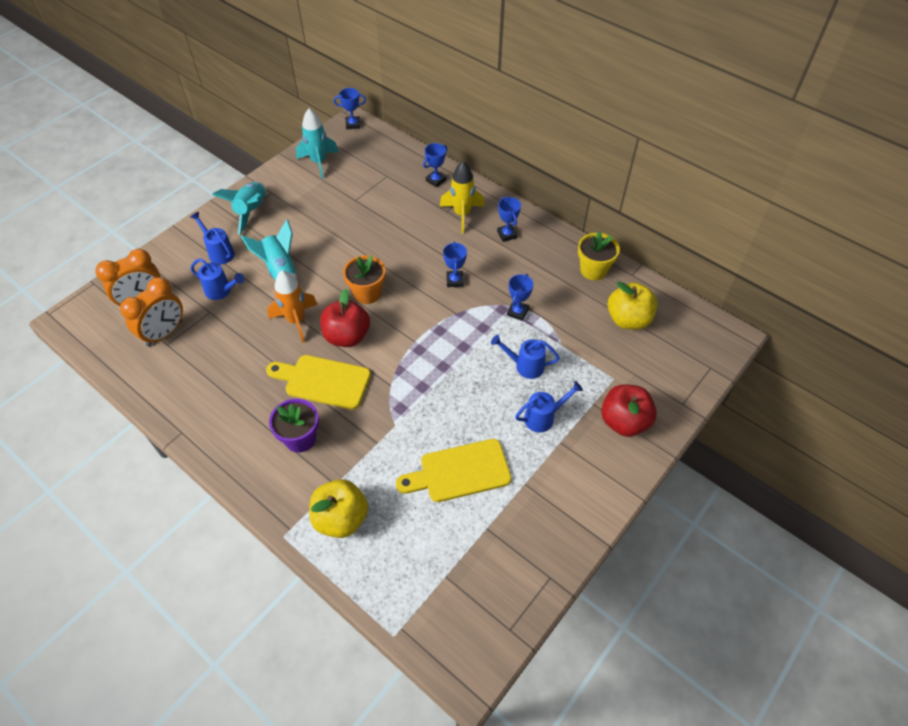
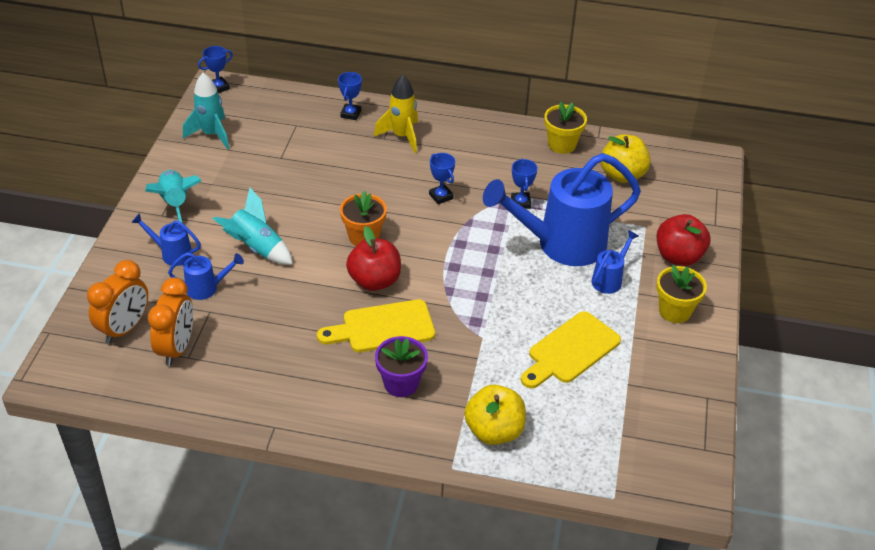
camera: 30 degrees left, 10 degrees down
(296, 321) = (311, 286): orange rocket -> none
(507, 234) = (459, 140): blue trophy -> none
(525, 366) = (562, 244): blue watering can -> blue watering can, size x2.30
(581, 475) = (674, 311): none -> yellow flower pot

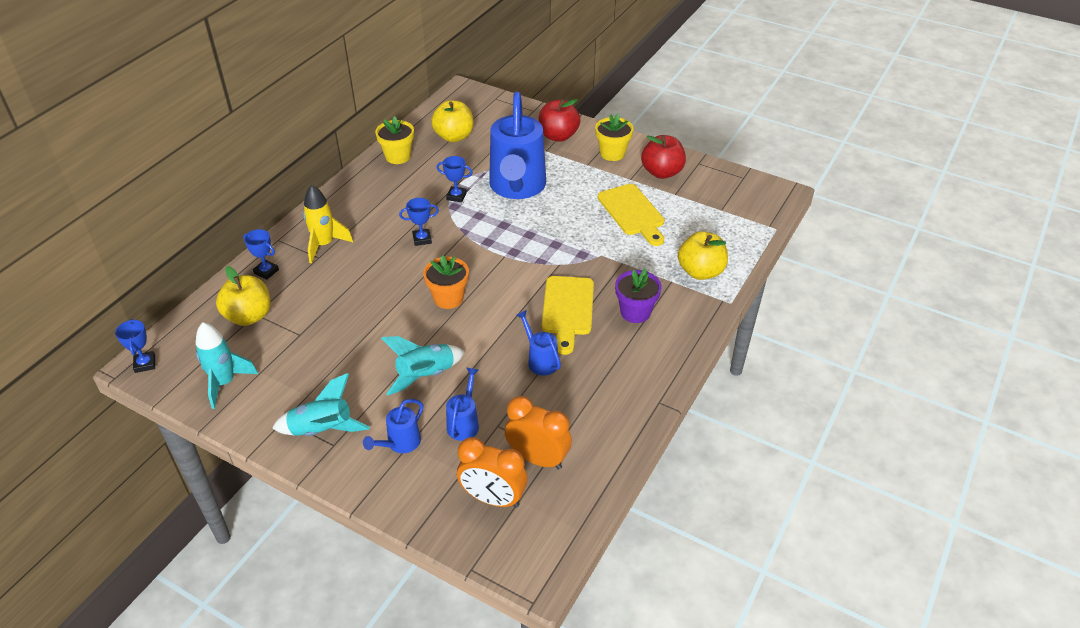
camera: 70 degrees left, 0 degrees up
(124, 328) = (493, 498): orange clock -> orange clock turned 150 degrees clockwise
(291, 122) = (249, 316): none -> yellow apple
(374, 281) = (509, 303): red apple -> red apple (662, 172)
(609, 279) = (567, 174): blue watering can -> blue watering can (540, 360)

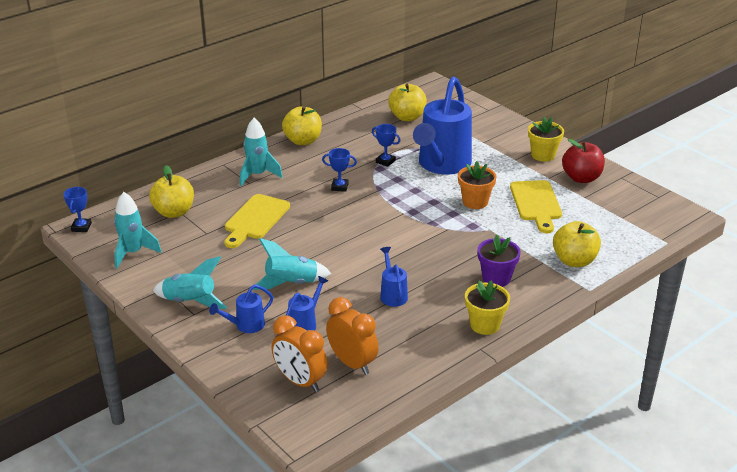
camera: 20 degrees right, 10 degrees down
(266, 271) = (203, 184): blue trophy -> none
(324, 245) = (258, 175): yellow rocket -> turquoise rocket
(355, 190) = (303, 141): none -> yellow apple
(398, 156) = (351, 123): yellow flower pot -> yellow flower pot (485, 325)
(448, 298) = (339, 233): orange flower pot -> orange flower pot (475, 202)
(558, 136) = (500, 133): red apple -> none
(567, 309) = (436, 263): yellow cutting board -> yellow cutting board (255, 219)

